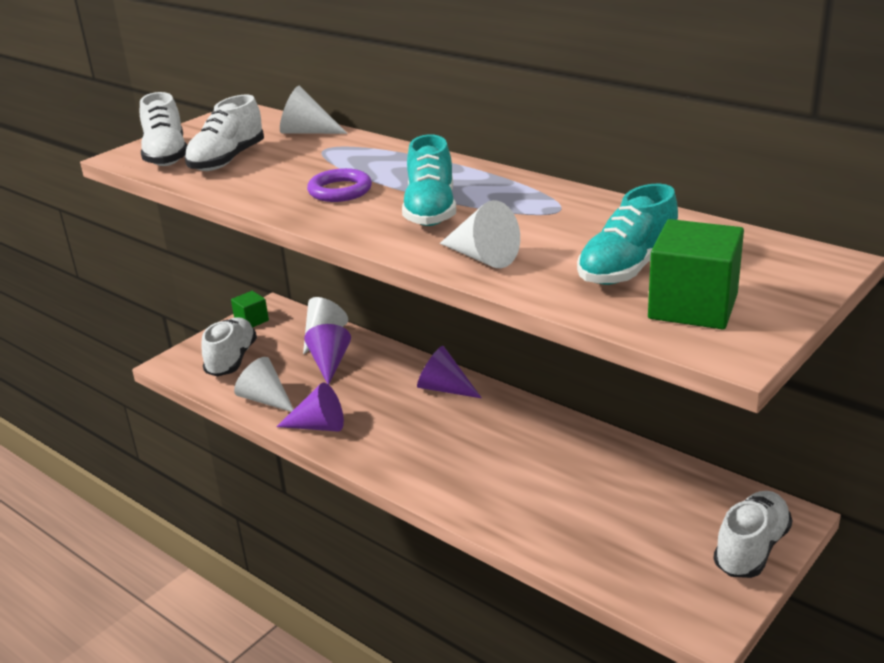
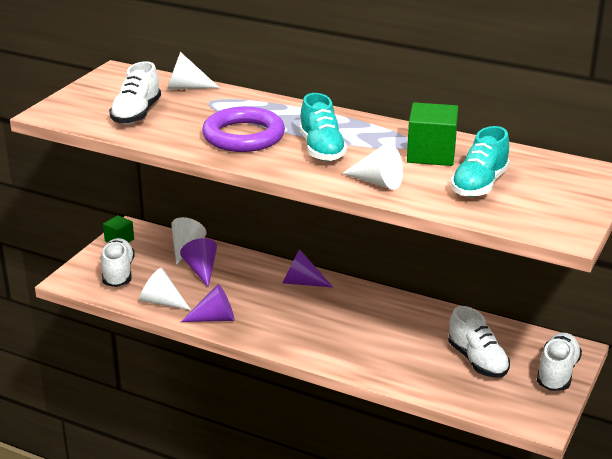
camera: 15 degrees left, 0 degrees up
(166, 156) = (82, 112): white shoe -> white shoe (477, 360)
(340, 190) = (243, 136): purple ring -> purple ring, size x1.69
(693, 306) = (532, 208): green cube -> green cube (431, 154)

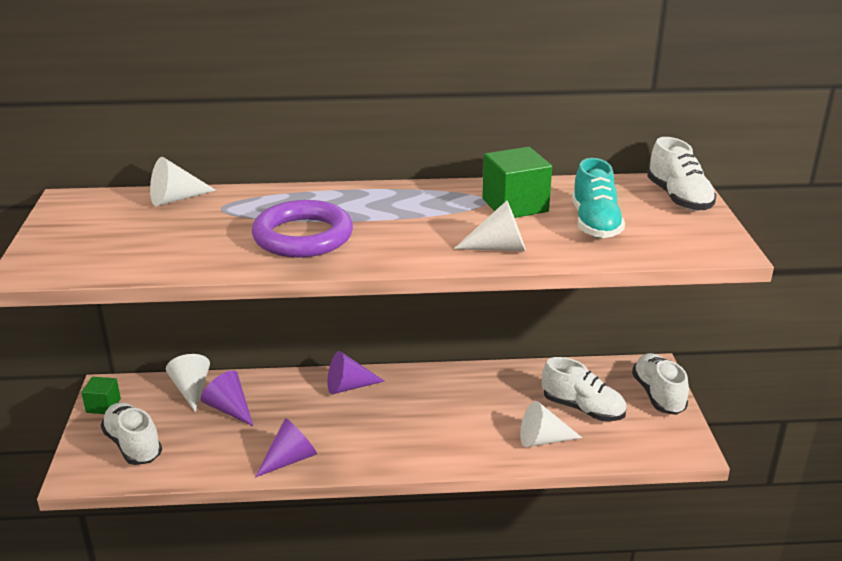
camera: 30 degrees left, 0 degrees up
(136, 114) = (148, 243): white shoe -> white shoe (678, 198)
(162, 302) = (214, 461): white cone -> white cone (543, 440)
(321, 149) = (403, 229): turquoise shoe -> none

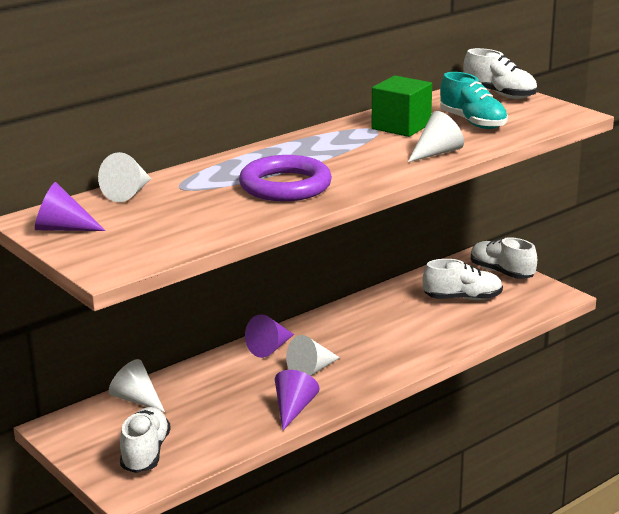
camera: 35 degrees left, 5 degrees down
(103, 405) = (71, 440): green cube -> none
(133, 445) = (145, 453): white shoe -> white shoe turned 75 degrees clockwise
(229, 409) = (191, 399): purple cone -> purple cone (62, 228)
(543, 440) = (460, 326): white cone -> white cone (311, 370)

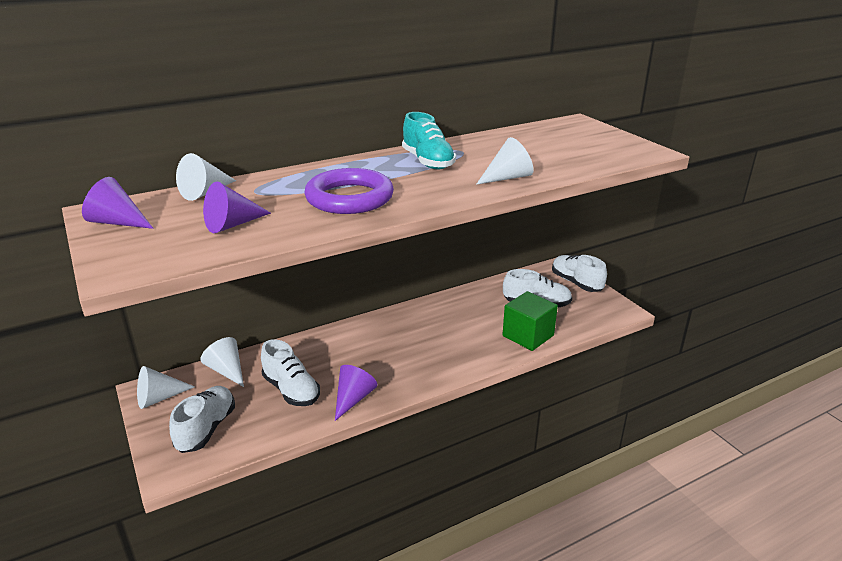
camera: 10 degrees right, 5 degrees up
(270, 348) = (358, 333): purple cone -> purple cone (232, 224)
(311, 370) = (384, 360): white cone -> white cone (159, 398)
(401, 126) = (486, 151): green cube -> green cube (528, 336)
(473, 122) = (553, 152): turquoise shoe -> turquoise shoe (428, 162)
(499, 94) = (587, 129): white shoe -> white shoe (291, 390)

